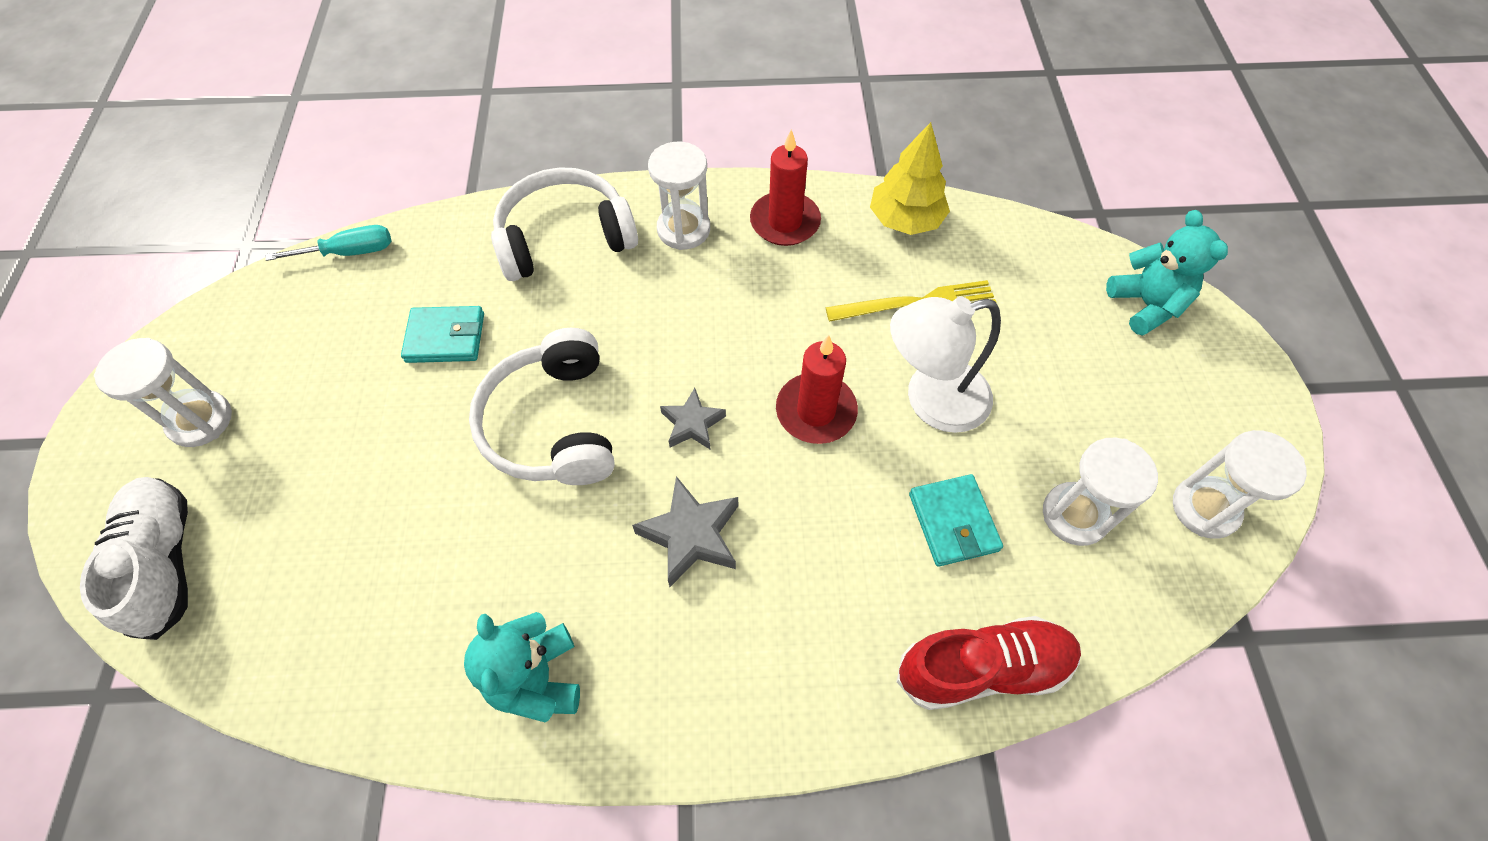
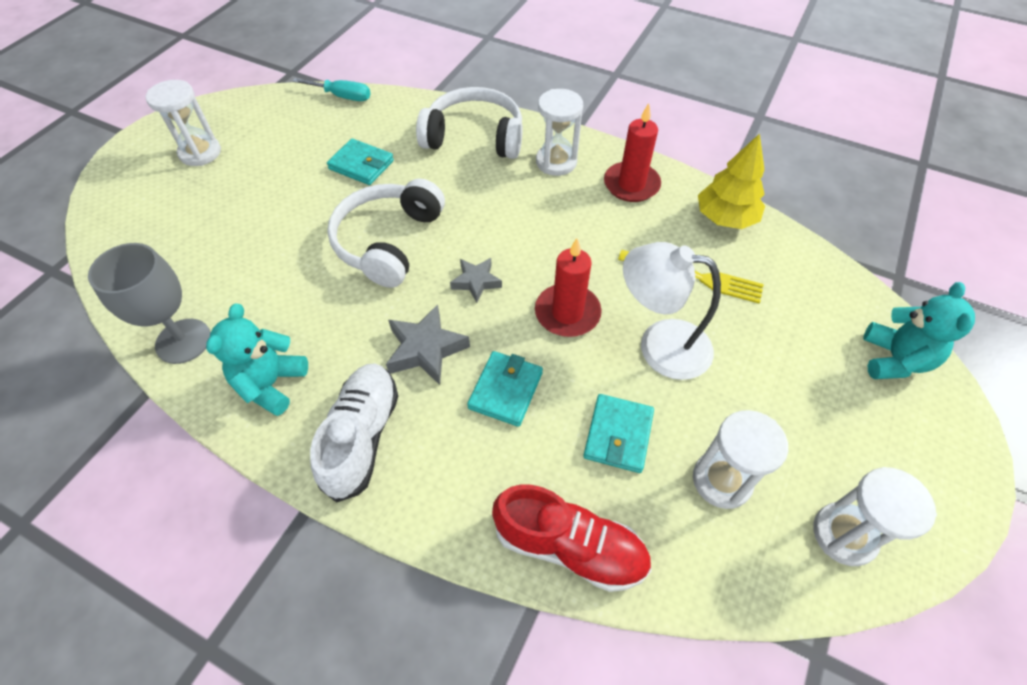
camera: 30 degrees right, 5 degrees down
(164, 562) = (129, 217): white shoe -> white shoe (362, 436)
(380, 688) = (183, 341): none -> grey goblet
(810, 536) = (505, 390): none -> turquoise wallet

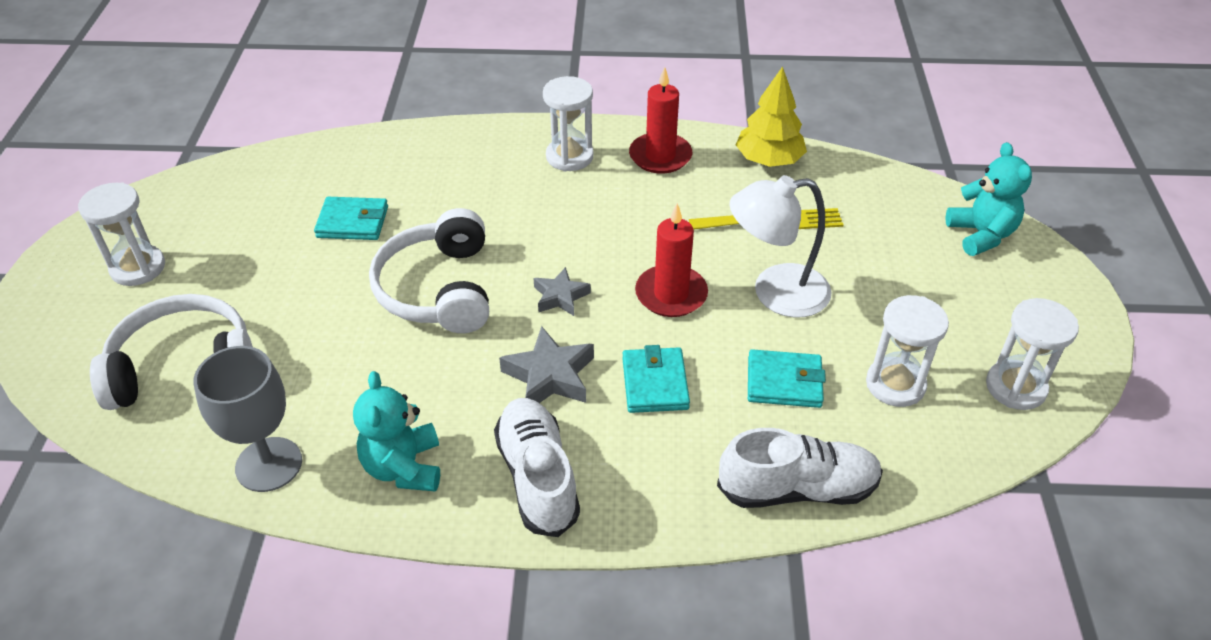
camera: 25 degrees left, 10 degrees down
(342, 96) = (277, 157): turquoise screwdriver -> none
(474, 137) = (464, 157): white headphones -> white headphones (183, 367)
(569, 546) = (797, 489): red shoe -> white shoe
(618, 435) = (784, 382): turquoise wallet -> turquoise wallet turned 75 degrees counterclockwise

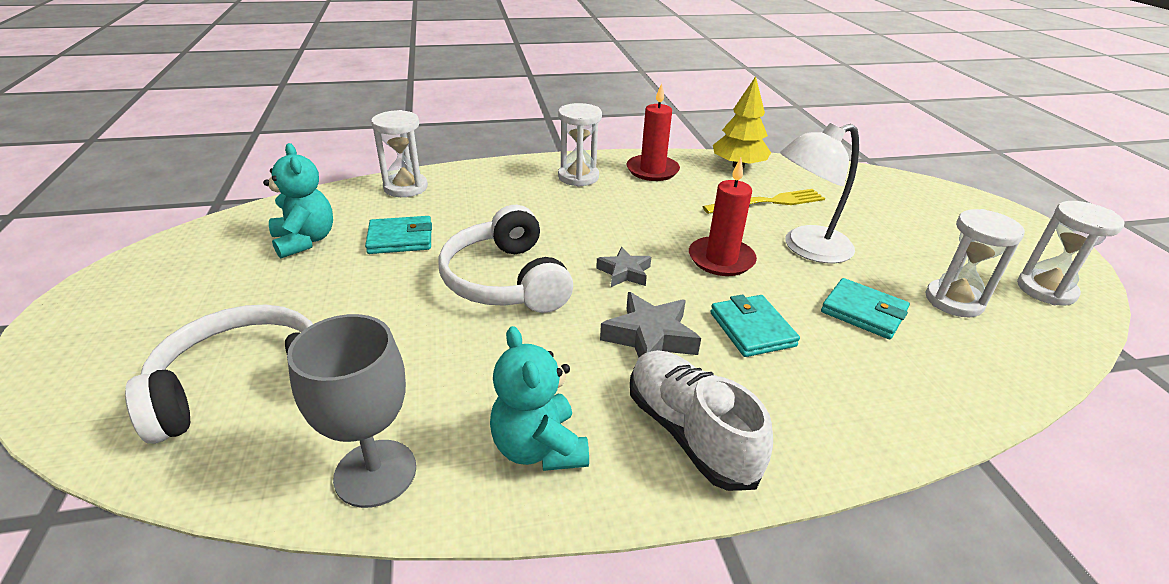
camera: 15 degrees left, 10 degrees down
(138, 268) = (175, 299): white hourglass -> white hourglass (405, 187)
(784, 382) = (863, 312): turquoise wallet -> turquoise wallet turned 45 degrees clockwise
(797, 489) = (943, 399): white shoe -> none
(981, 235) = (928, 195): turquoise teddy bear -> turquoise teddy bear (305, 241)

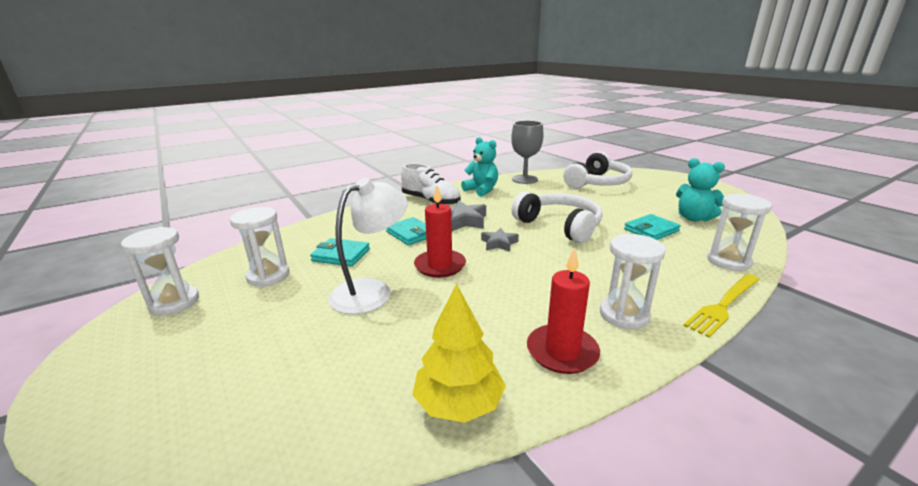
camera: 160 degrees right, 10 degrees down
(768, 202) = (408, 337): yellow fork -> yellow fork (723, 305)

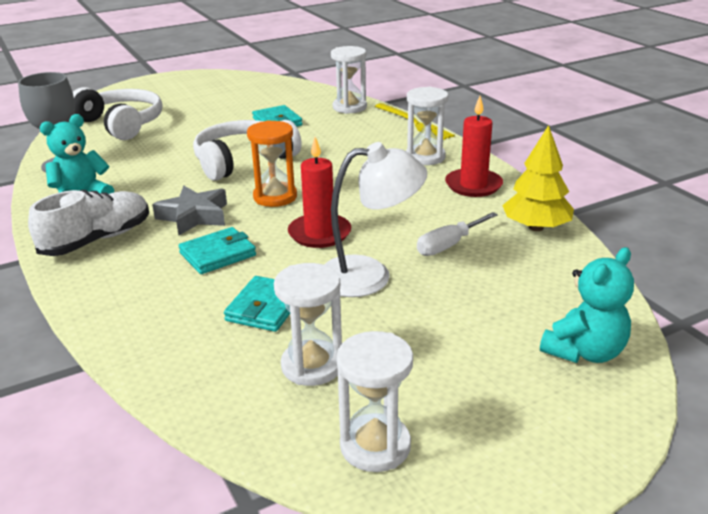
camera: 85 degrees left, 5 degrees up
(372, 291) = (369, 275): white lamp -> white lamp turned 120 degrees clockwise
(418, 332) = (448, 245): none -> white screwdriver
(499, 243) = (275, 197): grey star -> orange hourglass
(694, 218) = (259, 101): turquoise teddy bear -> turquoise teddy bear (584, 352)

